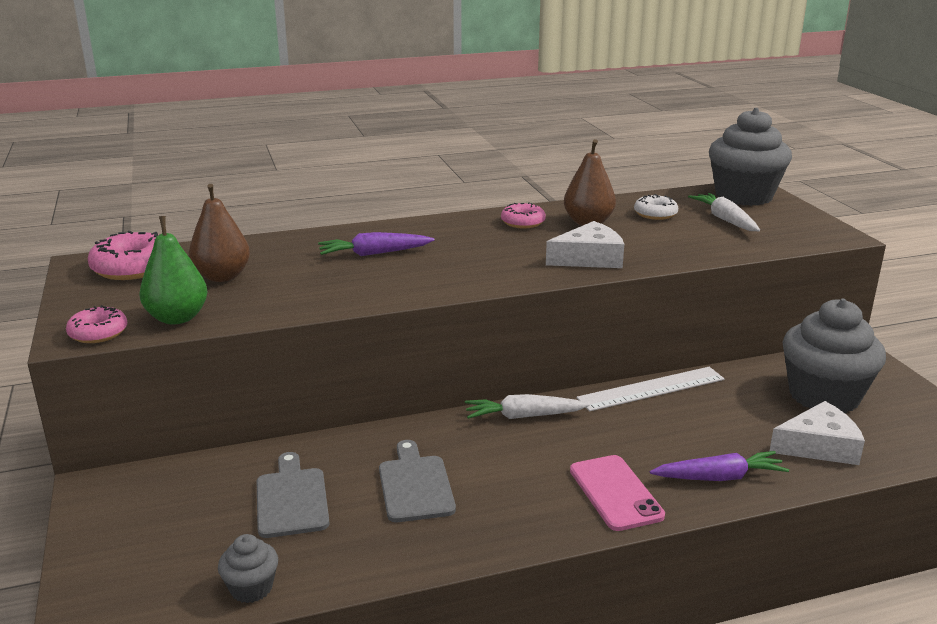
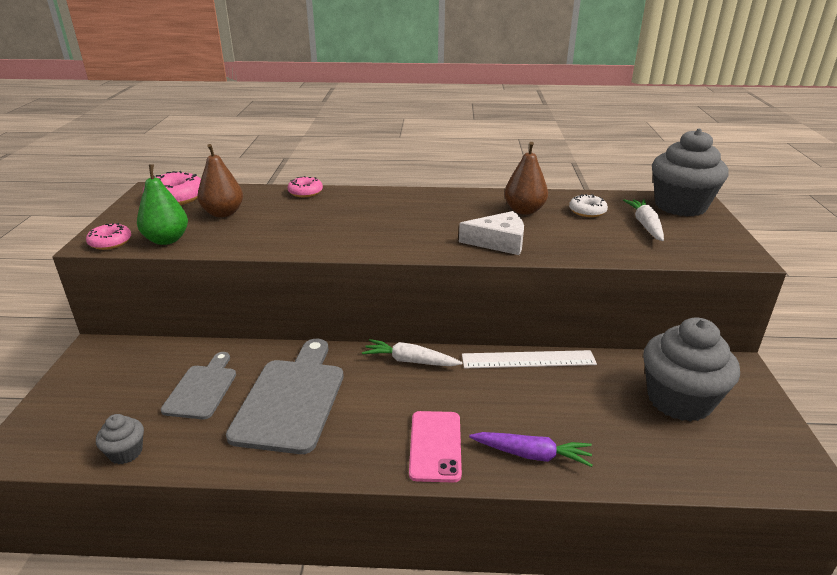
camera: 20 degrees right, 5 degrees up
(374, 253) = (339, 212): purple carrot -> none
(415, 485) = (291, 399): grey cutting board -> grey cutting board, size x1.64
(523, 222) = (472, 203): pink donut -> pink donut (305, 192)
(819, 446) = (642, 448): white cheese -> none

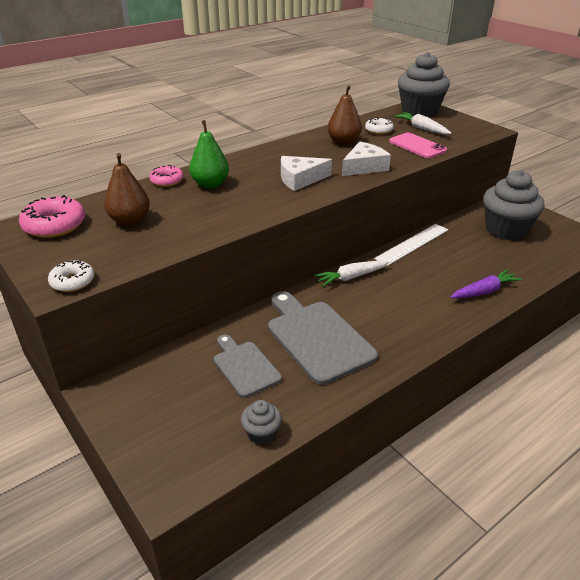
camera: 40 degrees left, 5 degrees up
(110, 242) = (72, 282): pink donut -> white donut
(167, 240) = (124, 258): green pear -> green pear (210, 184)
(413, 230) = (300, 179): none -> white cheese
(435, 446) = (436, 314): pink phone -> pink phone (417, 146)

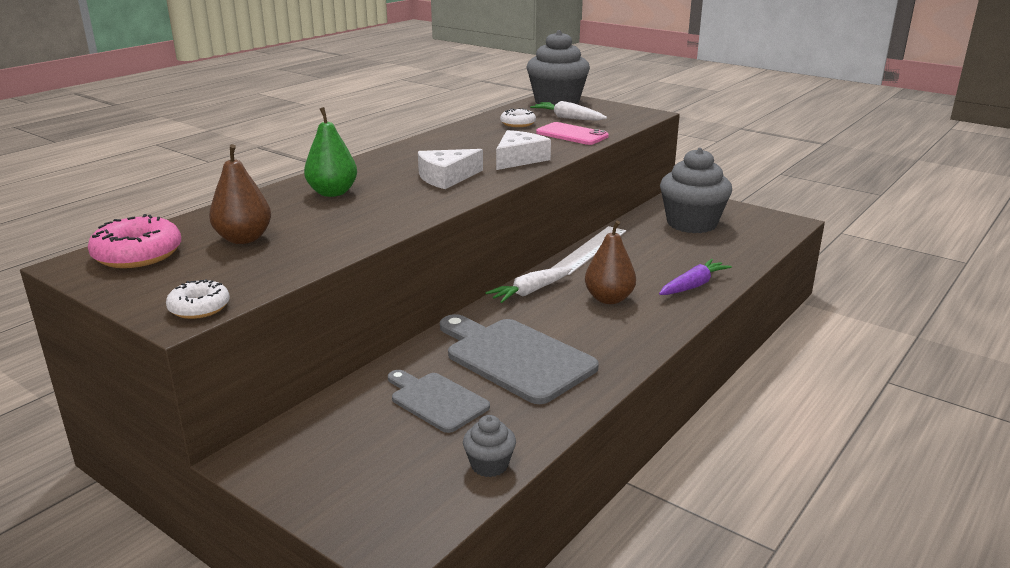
camera: 15 degrees left, 10 degrees down
(167, 181) = (271, 195): pink donut -> none
(343, 142) = (481, 138): brown pear -> brown pear (609, 299)

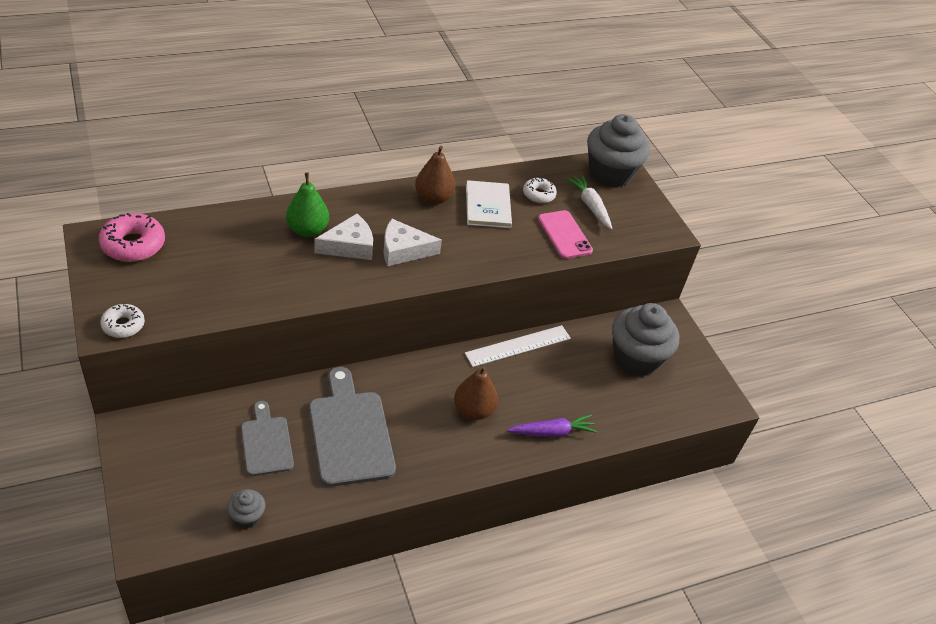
camera: 25 degrees right, 20 degrees up
(244, 239) = (205, 260): brown pear -> brown pear (433, 198)
(484, 139) = (488, 206): none -> white book
(519, 159) = (483, 251): white cheese -> white cheese (350, 246)
(530, 291) = (426, 370): white carrot -> none

